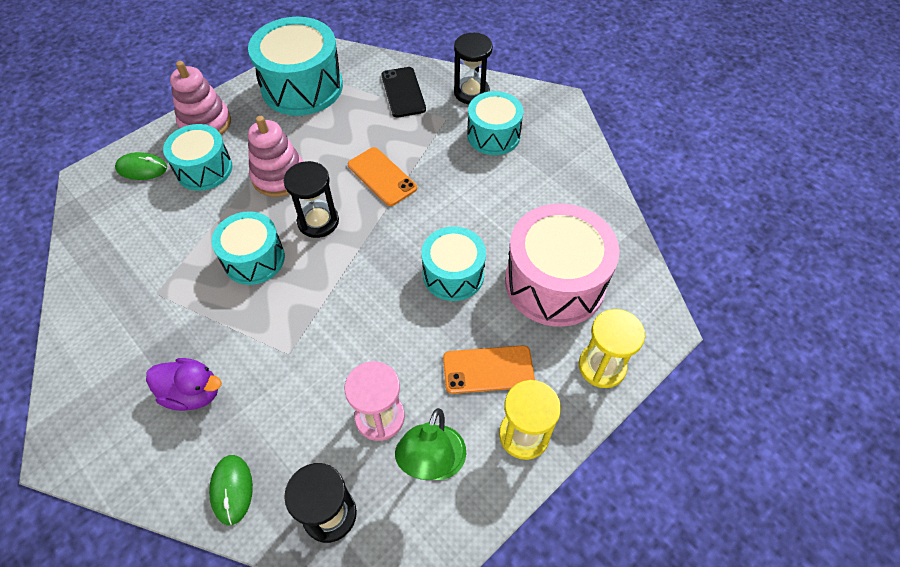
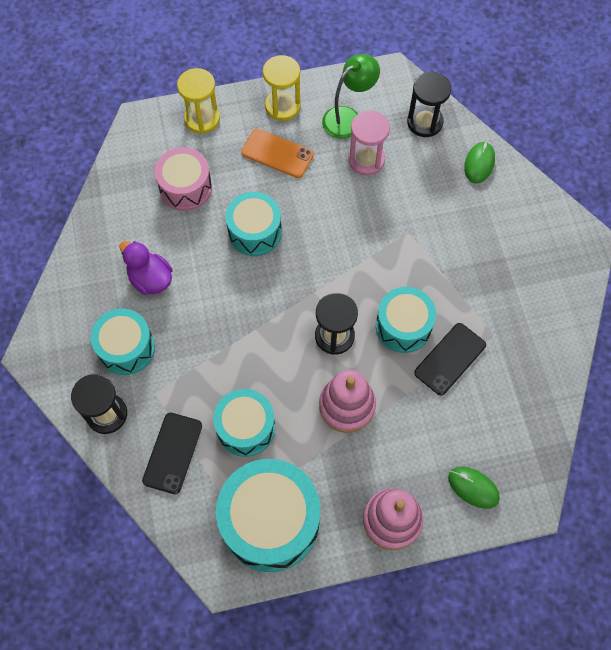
camera: 150 degrees left, 10 degrees up
(193, 393) = (486, 237): purple duck -> purple duck (150, 279)
(195, 252) = (450, 359): none -> black phone
(204, 169) = (413, 453): turquoise drum -> turquoise drum (246, 428)
(382, 176) = (255, 355): orange phone -> none
(555, 282) = (185, 188): pink drum -> pink drum, size x0.62

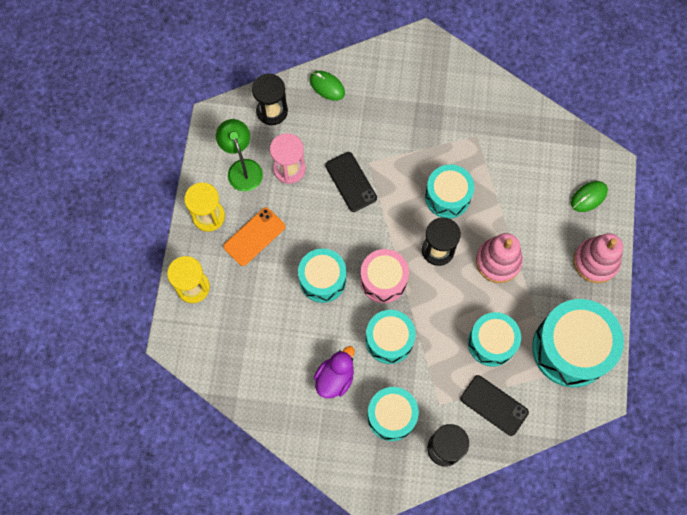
camera: 70 degrees left, 5 degrees up
(150, 279) = (335, 378): purple duck -> purple duck turned 150 degrees clockwise
(185, 188) = (258, 322): pink drum -> pink drum (383, 280)
(211, 319) = (389, 340): none -> turquoise drum
(450, 359) = (485, 174): black phone -> black phone (351, 182)

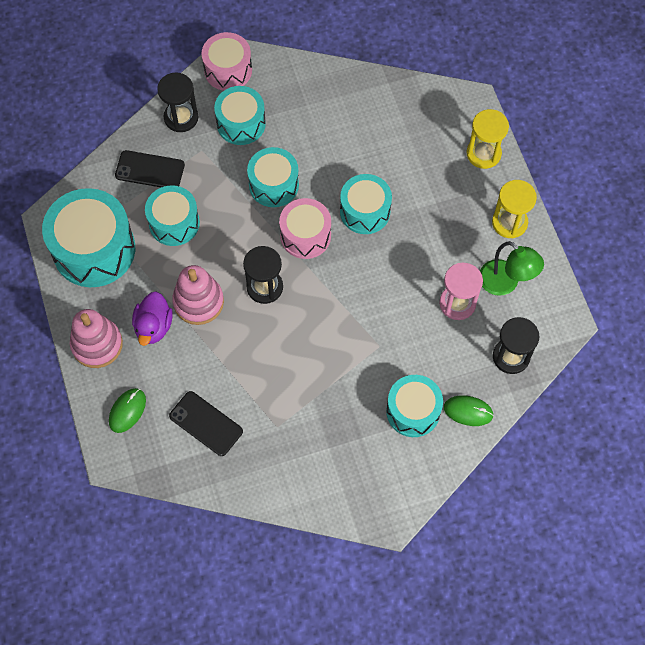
camera: 155 degrees right, 5 degrees down
(254, 236) = (453, 222): orange phone -> none
(335, 378) = (308, 133): purple duck -> purple duck (153, 326)
(351, 182) = (387, 317): black phone -> black phone (206, 423)
(379, 481) = (228, 70): none -> pink drum
(447, 196) = (279, 346): turquoise drum -> turquoise drum (413, 411)

